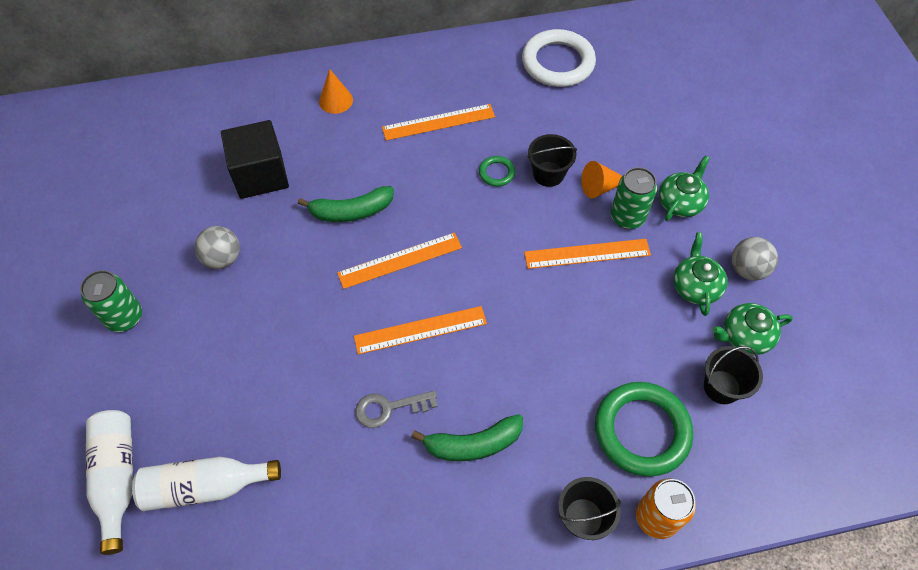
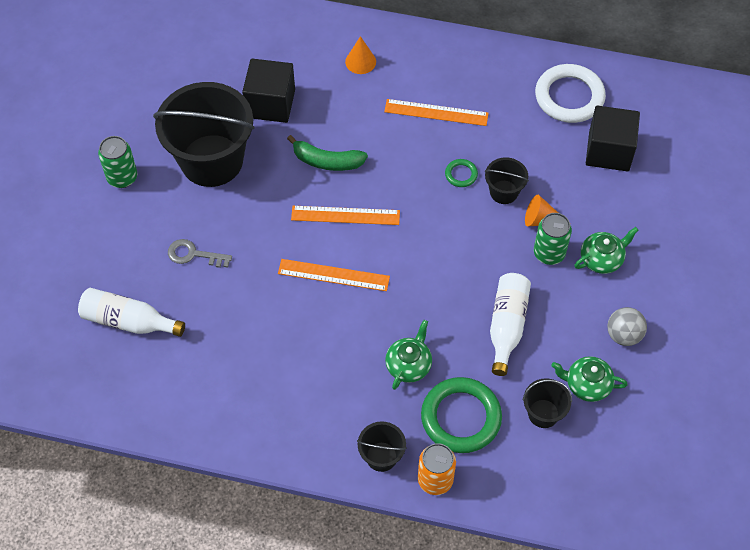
camera: 25 degrees right, 0 degrees up
(117, 478) = (72, 290): white bottle -> white bottle (507, 326)
(222, 258) = (211, 160): grey ball -> black bucket
(389, 408) = (281, 322): grey key -> grey key (193, 254)
(473, 444) = (329, 373): green banana -> none
(587, 253) = (497, 269): orange ruler -> none
(624, 98) = (609, 151): none -> black cube
(695, 286) = (571, 331): green teapot -> green teapot (409, 365)

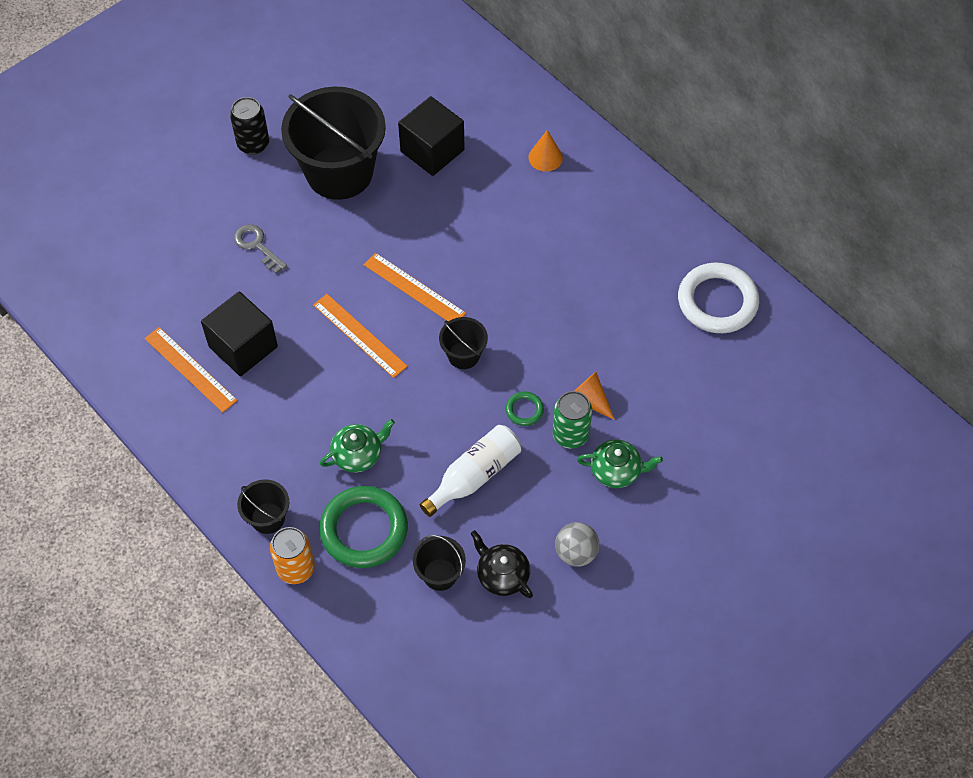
camera: 35 degrees right, 0 degrees up
(122, 177) = (253, 144): green can -> black can
(128, 321) = (158, 270): white bottle -> none
(327, 161) = (439, 231): green banana -> none
(436, 112) = (576, 243): orange ruler -> orange ruler (190, 369)
(461, 174) = (550, 314): green ring -> green ring (524, 410)
(504, 192) = (576, 353): black bucket -> black bucket (463, 355)
(587, 385) = (502, 575): green teapot -> black teapot
(609, 151) = (711, 375): black cube -> black cube (243, 347)

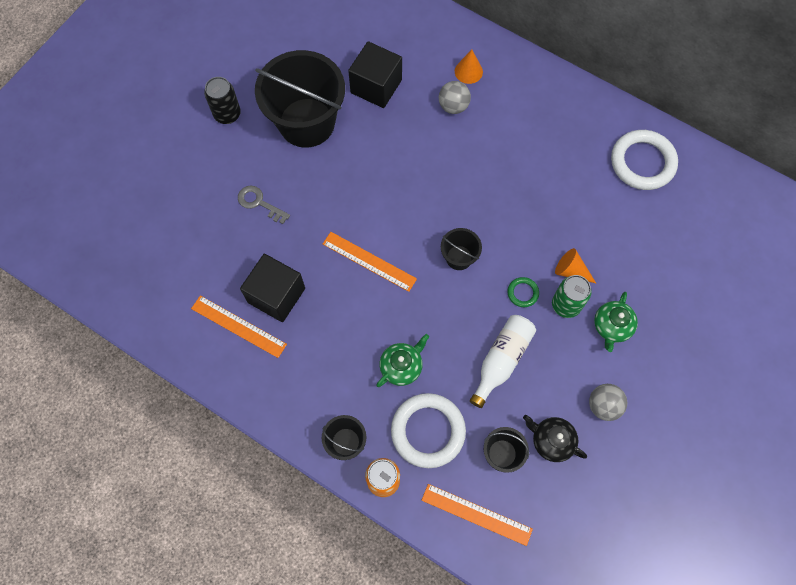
camera: 15 degrees left, 10 degrees up
(364, 529) = (428, 431): green ring -> white ring
(414, 289) = (400, 210): orange ruler -> orange ruler (476, 514)
(514, 191) = (453, 106): none -> grey ball
(616, 471) = (612, 326): green teapot -> green teapot turned 120 degrees clockwise

